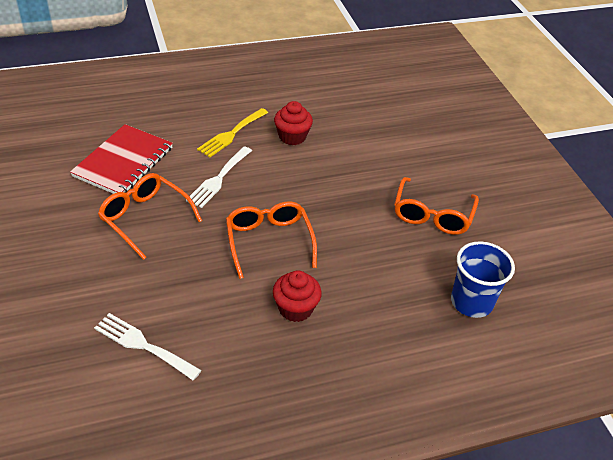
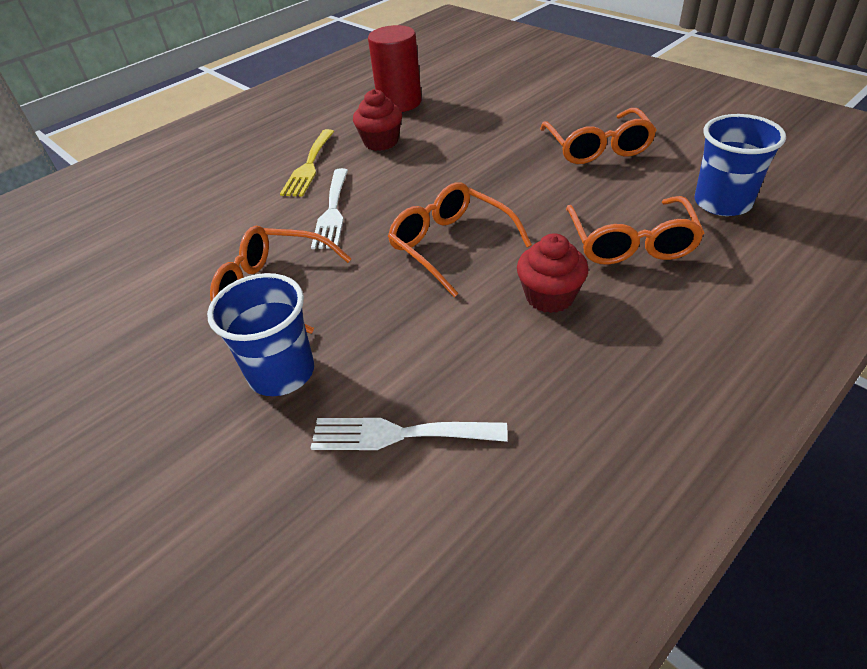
camera: 20 degrees left, 0 degrees up
(111, 275) = (281, 372): none -> blue cup
(123, 162) = (195, 244): red notebook -> none
(332, 107) = (399, 102): none -> red cylinder
(380, 299) = (631, 243): none -> orange glasses

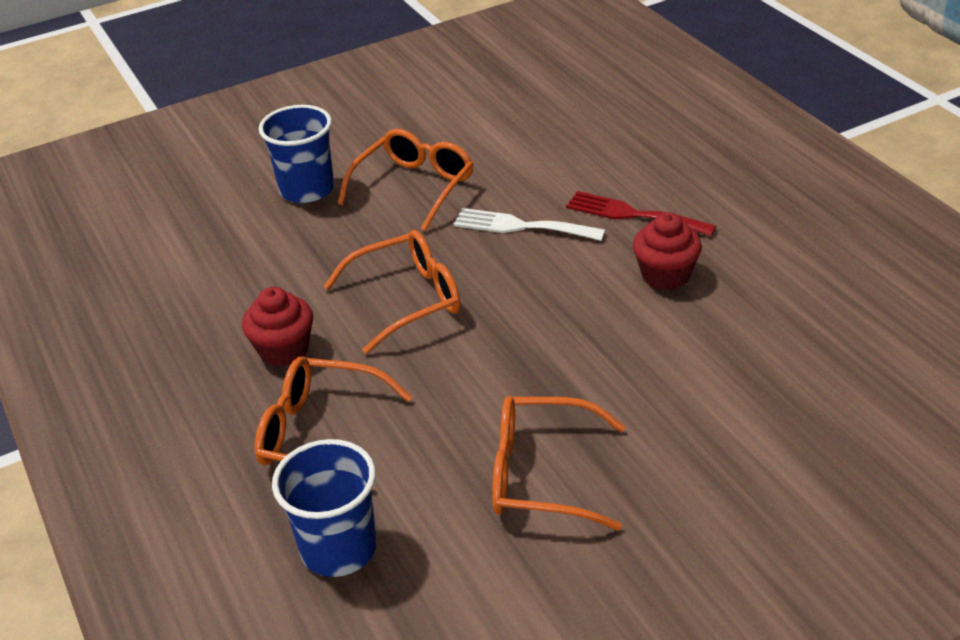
camera: 105 degrees right, 5 degrees down
(309, 166) = (632, 214): yellow fork -> red fork
(398, 434) = (203, 240): white fork -> none
(399, 102) = (783, 304): red cylinder -> none

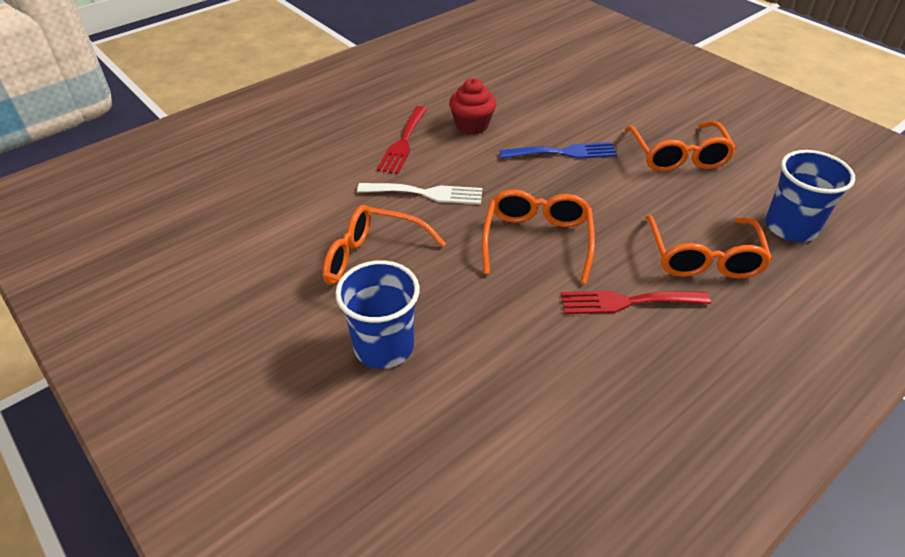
camera: 105 degrees left, 5 degrees up
(284, 349) = (626, 302): red cupcake -> red fork
(408, 299) = (537, 240): orange glasses -> orange glasses turned 45 degrees clockwise
(521, 226) = (426, 193): white fork -> white fork turned 90 degrees counterclockwise
(579, 352) = (564, 152): none -> blue fork

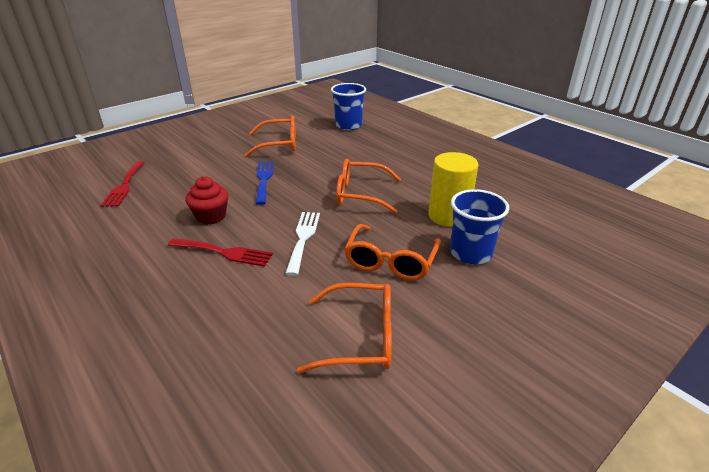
camera: 90 degrees left, 10 degrees down
(481, 334) = (448, 216): none -> yellow cylinder
(626, 302) = (411, 170): red fork -> red fork (124, 186)
(703, 258) = (374, 148): orange glasses -> orange glasses (361, 337)

